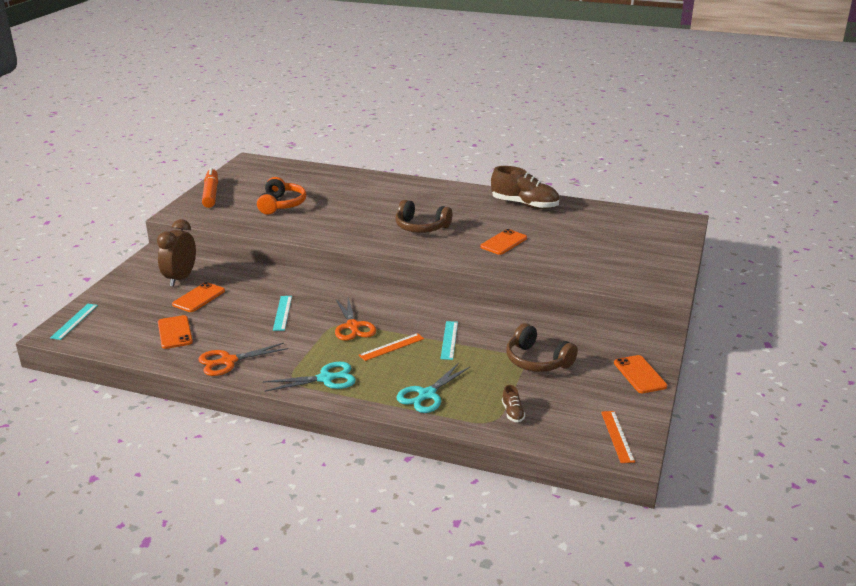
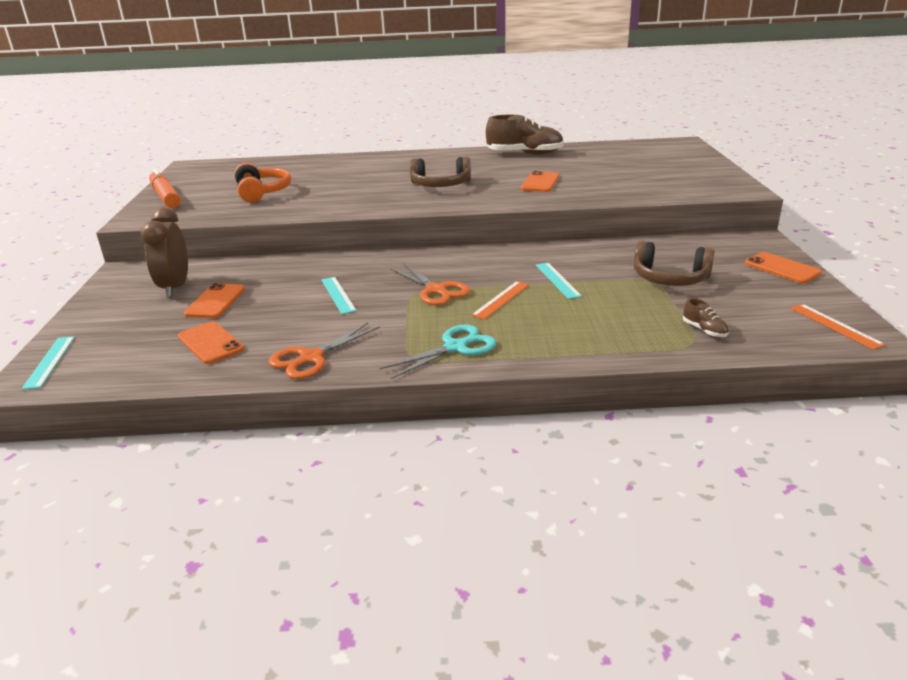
camera: 20 degrees left, 0 degrees up
(427, 395) = (592, 335): turquoise scissors -> none

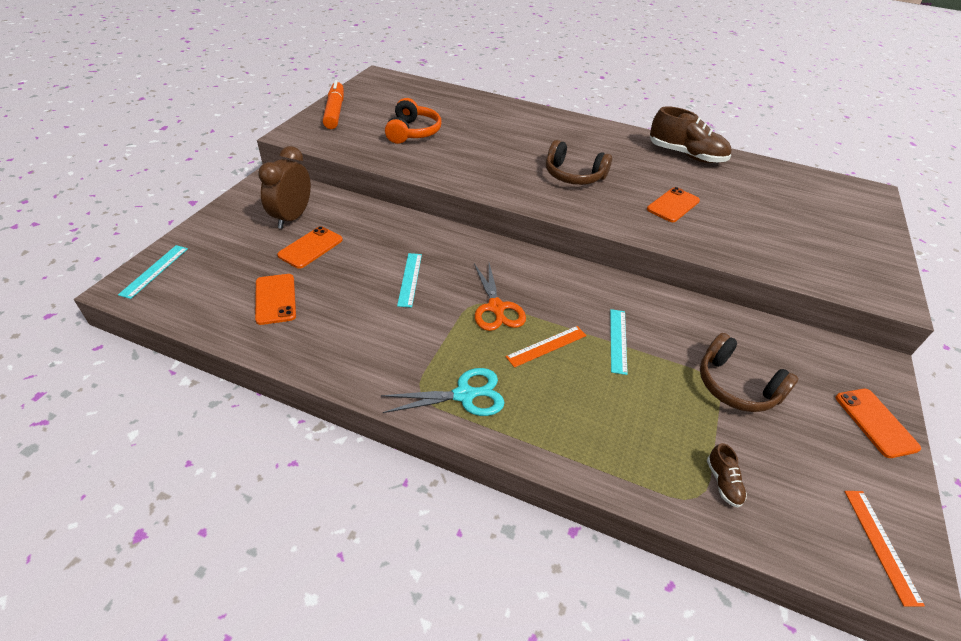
camera: 20 degrees right, 15 degrees up
(311, 358) = (338, 353): orange scissors -> none

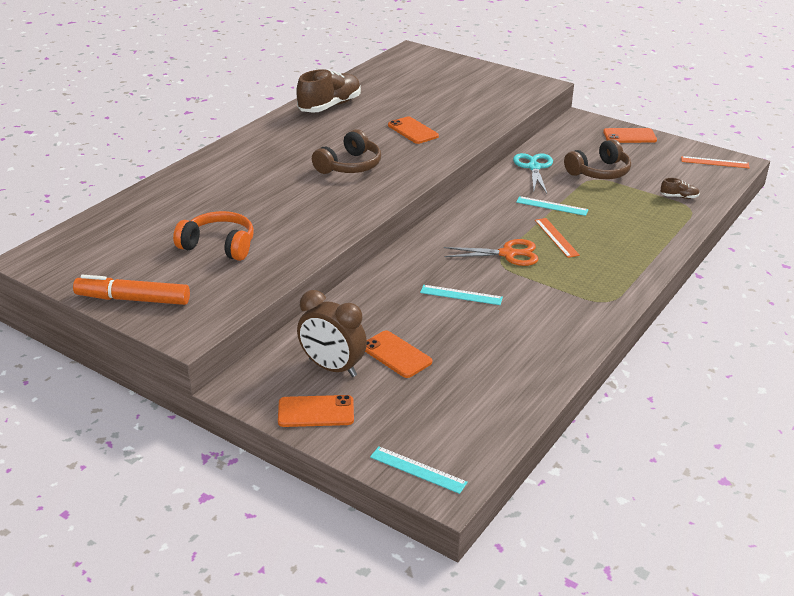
camera: 75 degrees left, 10 degrees down
(275, 299) = (480, 377): orange phone -> orange phone (316, 412)
(464, 395) = (608, 281): turquoise scissors -> turquoise scissors (534, 167)

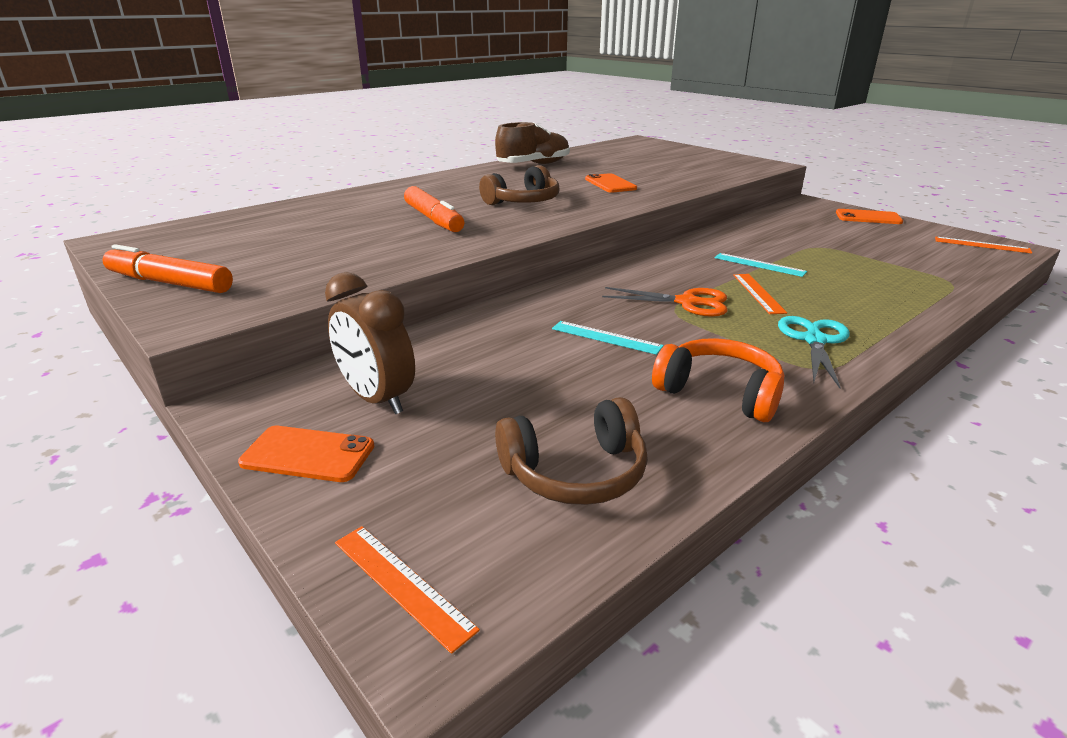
camera: 15 degrees right, 5 degrees down
(219, 246) = (321, 248): orange headphones -> orange headphones (719, 392)
(286, 198) = (433, 219): none -> orange marker
(396, 354) = (477, 395): orange phone -> none
(418, 469) = (402, 584): turquoise ruler -> orange ruler
(534, 167) = (745, 232): turquoise scissors -> turquoise scissors (814, 340)
(599, 172) = (826, 242): brown headphones -> brown headphones (575, 472)
(679, 197) = (934, 271): brown shoe -> none

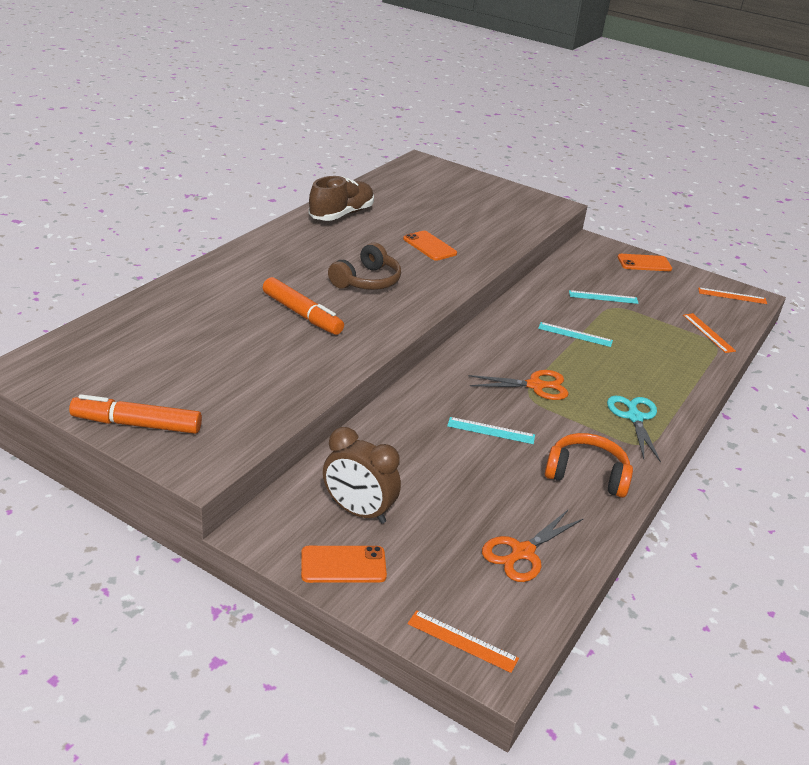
camera: 20 degrees left, 5 degrees up
(575, 472) = (522, 552): brown headphones -> orange scissors
(758, 293) = (583, 369): orange ruler -> orange ruler (708, 333)
(807, 239) = (603, 297): none -> turquoise ruler

